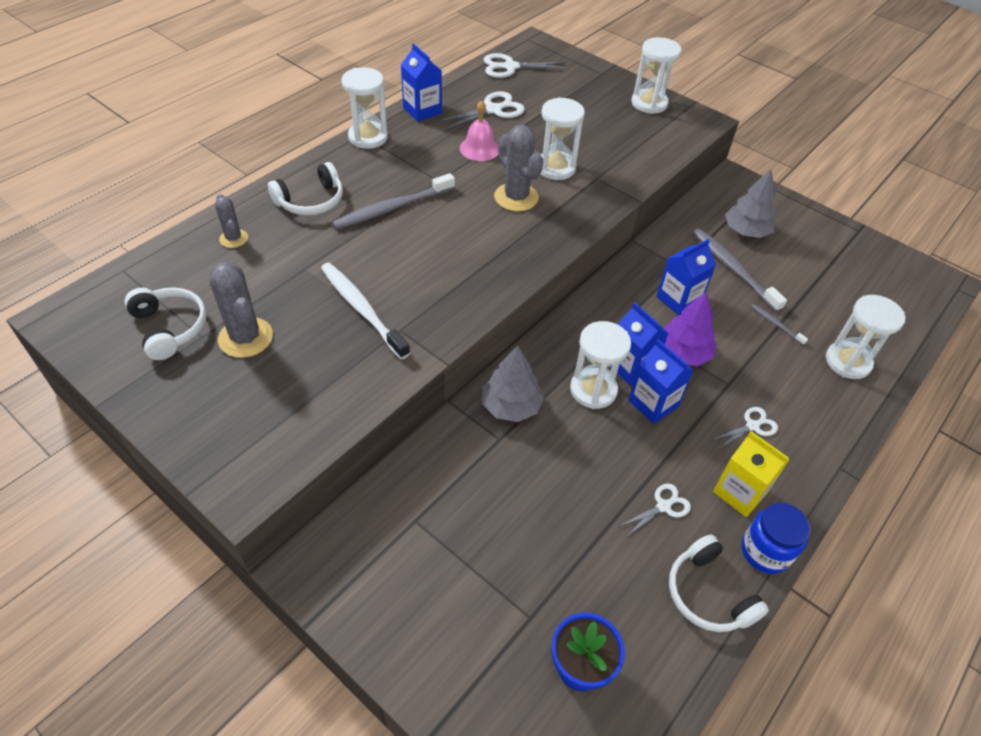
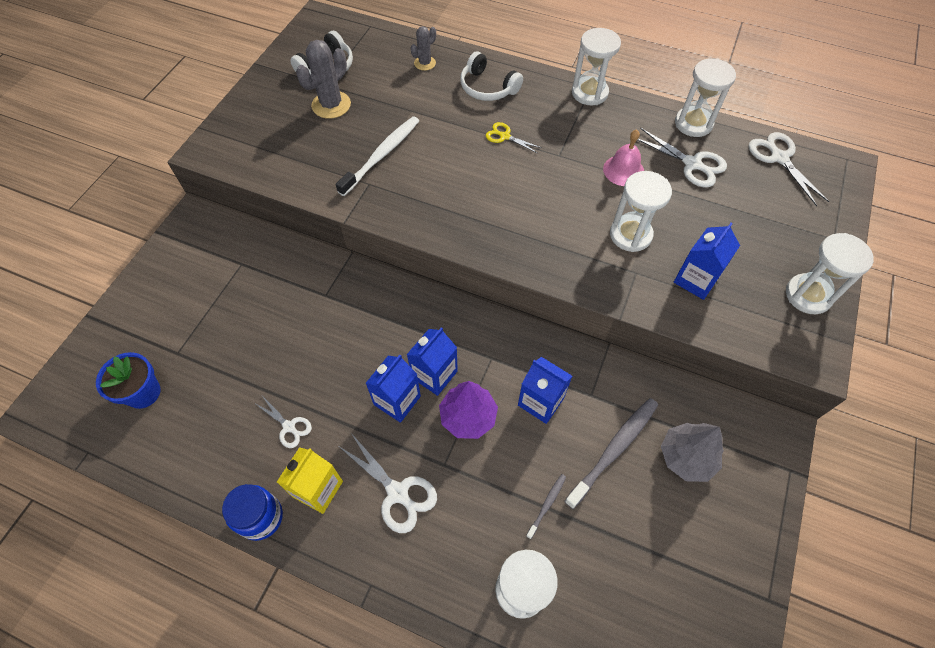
camera: 75 degrees right, 10 degrees up
(391, 208) = (505, 136): grey toothbrush -> yellow scissors
(422, 110) = (653, 115): blue carton -> blue carton (696, 280)
(511, 406) = (360, 294): grey tree -> none
(516, 197) = (567, 215): grey cactus -> none
(593, 390) = (396, 349): white hourglass -> white hourglass (693, 123)
(708, 594) = (213, 474): white headphones -> none
(752, 426) = (397, 493): white scissors -> white scissors, size x1.65

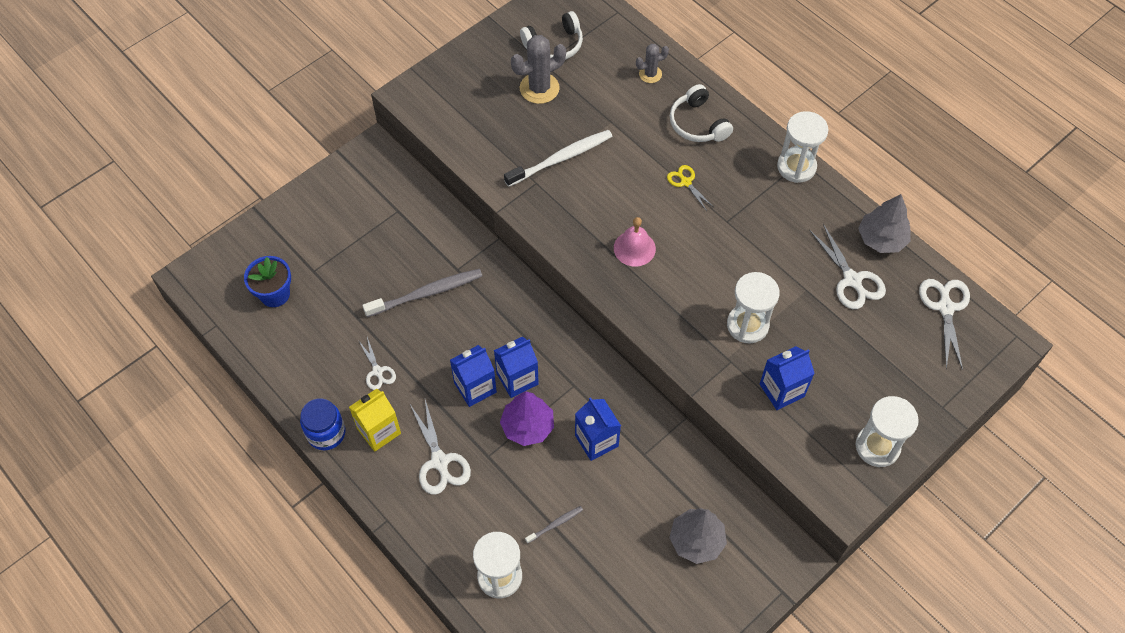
camera: 25 degrees right, 0 degrees up
(614, 449) = (637, 507): grey toothbrush -> grey toothbrush (427, 293)
(623, 170) = (780, 260): pink bell -> pink bell (634, 248)
(693, 123) = (881, 239): white hourglass -> grey tree

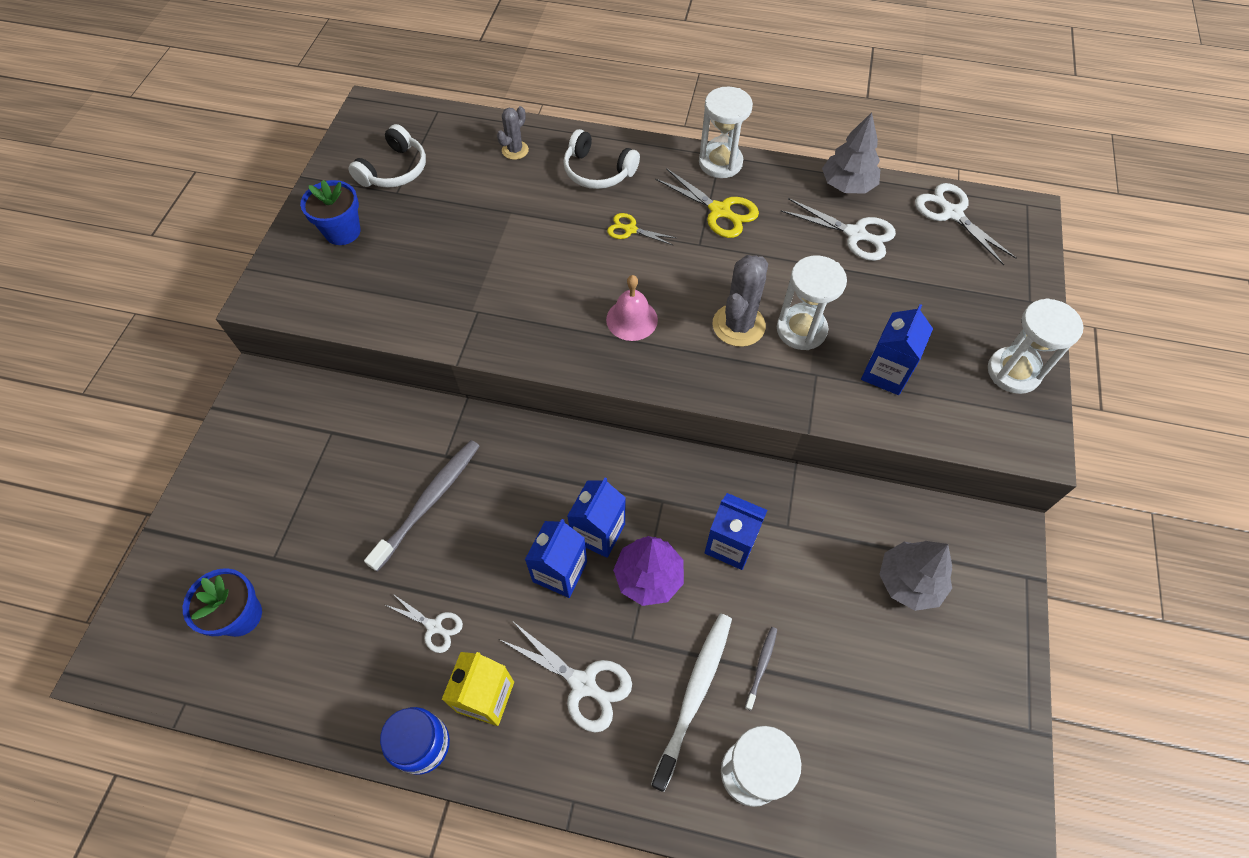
camera: 35 degrees left, 0 degrees up
(488, 74) = (342, 231): none -> blue flower pot
(539, 88) = (410, 218): grey cactus -> grey cactus (738, 325)
(561, 158) = (486, 273): white toothbrush -> white toothbrush (694, 694)
(763, 204) = (719, 211): none -> yellow scissors

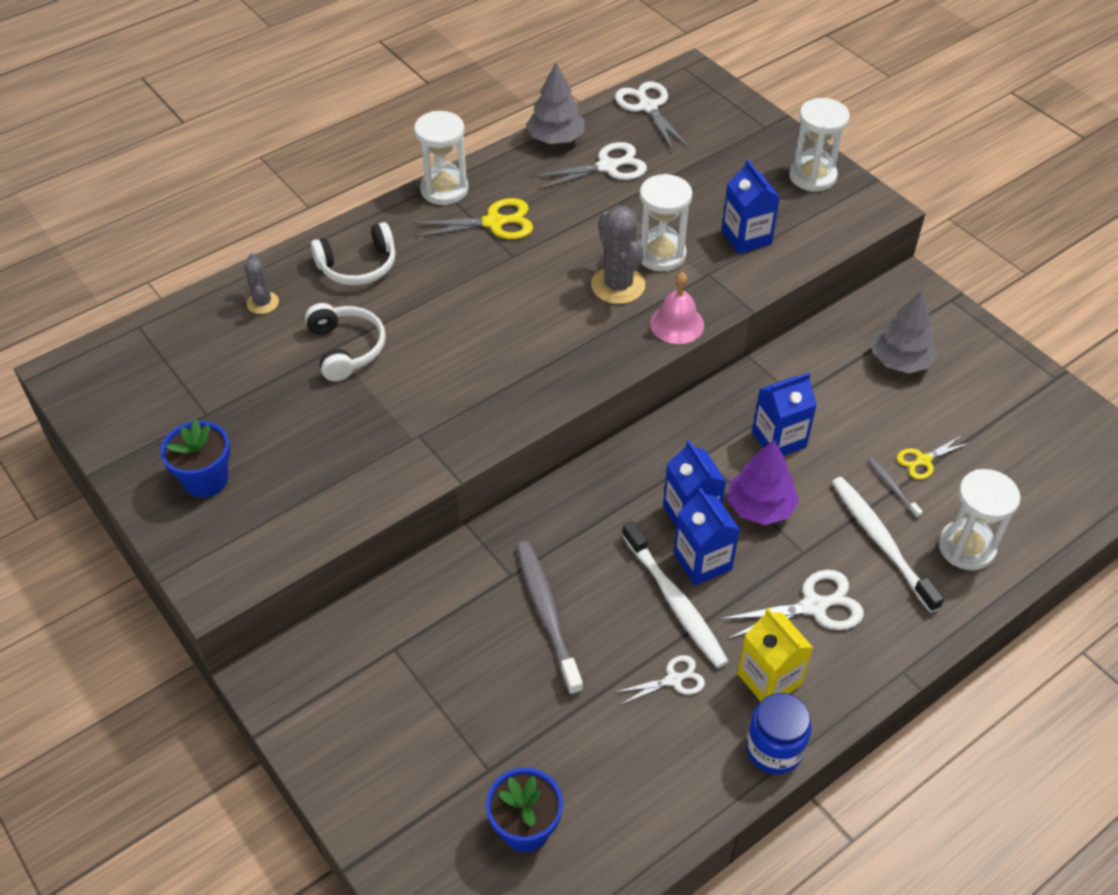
camera: 50 degrees left, 10 degrees down
(395, 170) = (176, 399): white headphones -> white headphones (346, 348)
(506, 579) = (675, 602): none -> white toothbrush
(630, 230) = (448, 286): yellow scissors -> yellow scissors (923, 460)
(632, 319) = (541, 343): pink bell -> pink bell (677, 324)
(952, 213) = (648, 107): white scissors -> white scissors turned 60 degrees clockwise

